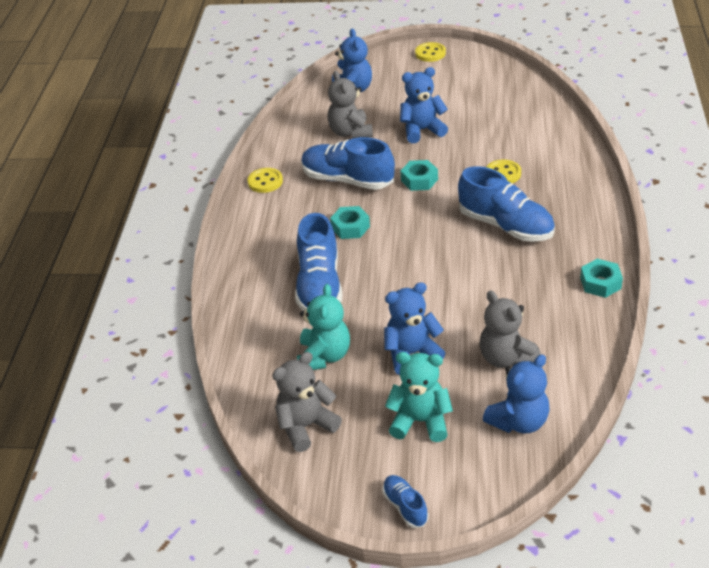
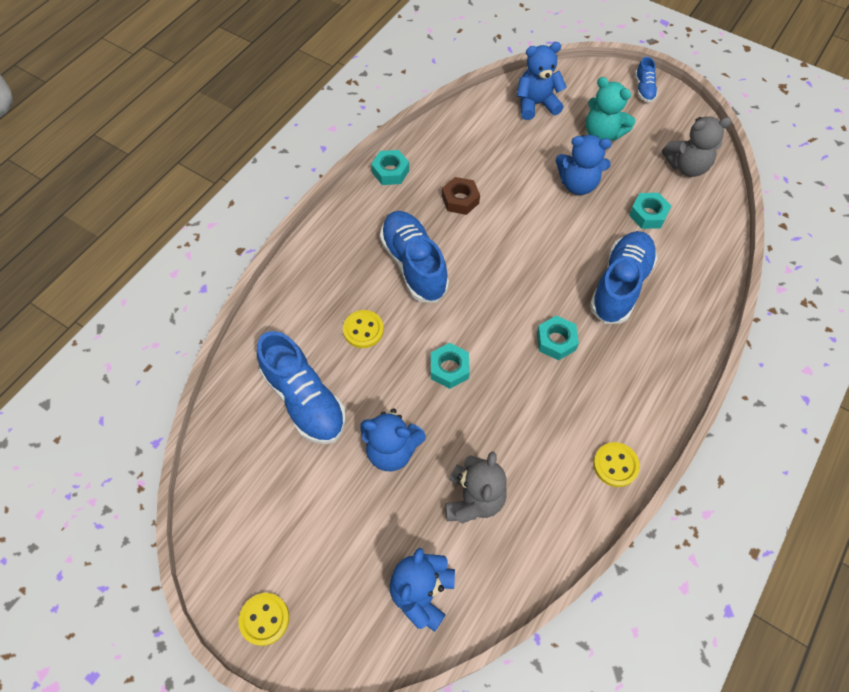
camera: 155 degrees left, 20 degrees up
(324, 356) = (648, 214): turquoise teddy bear -> turquoise nut
(347, 180) = (522, 413): blue shoe -> blue shoe (304, 399)
(506, 358) = (510, 148): grey teddy bear -> none
(513, 289) = (460, 200): none -> brown nut

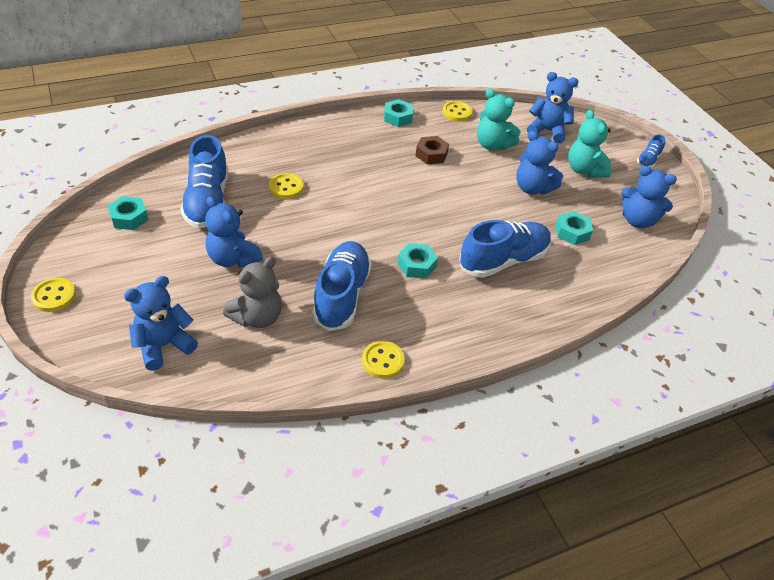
camera: 30 degrees right, 15 degrees down
(414, 265) = (359, 172): blue shoe -> blue shoe (341, 295)
(439, 131) = (457, 112): none -> yellow button
(449, 368) = (321, 238): turquoise nut -> turquoise nut (129, 218)
(503, 152) = (492, 145): none -> turquoise teddy bear
(687, 166) = (637, 220): grey teddy bear -> blue teddy bear

